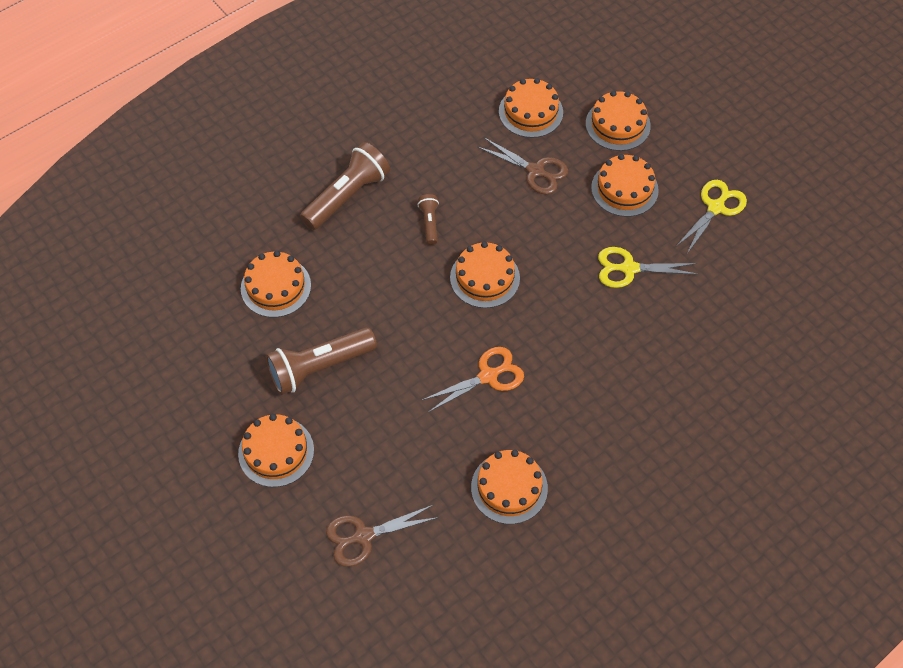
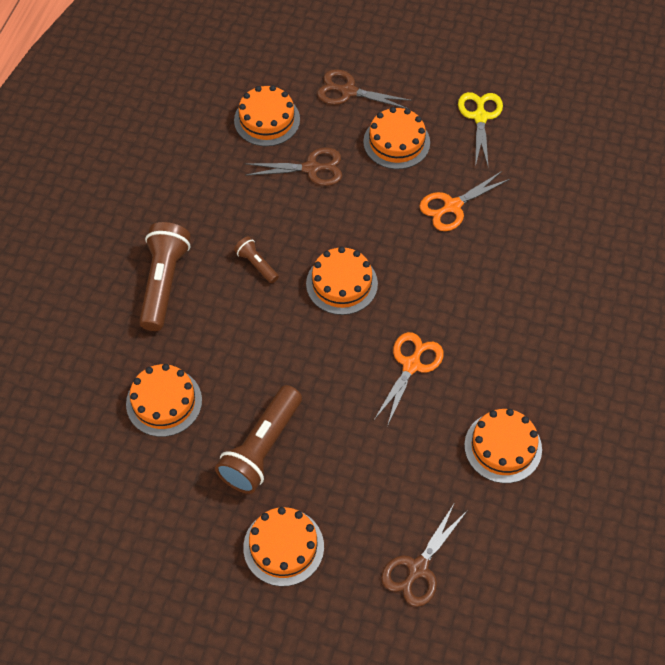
camera: 35 degrees left, 0 degrees up
(618, 125) = (348, 91): orange cake -> brown scissors
(629, 268) = (452, 206): yellow scissors -> orange scissors

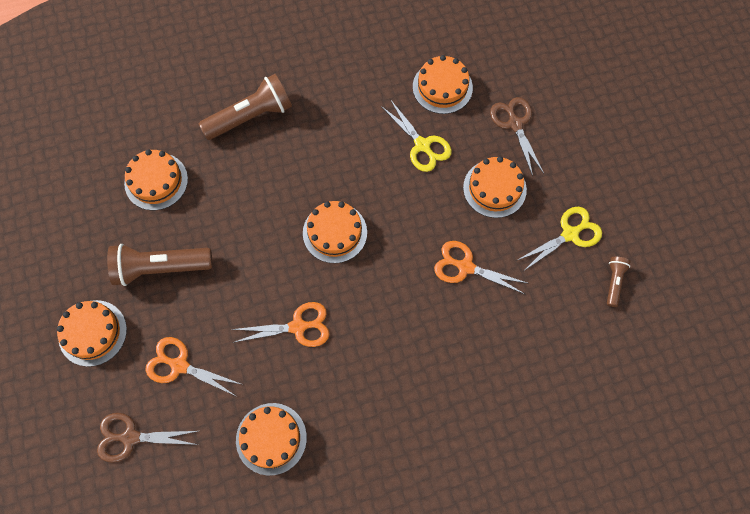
camera: 55 degrees right, 10 degrees up
(256, 264) = (309, 164): brown flashlight -> brown flashlight (614, 282)
(311, 168) = (422, 145): brown scissors -> yellow scissors
(376, 486) = (179, 365): none -> orange scissors

